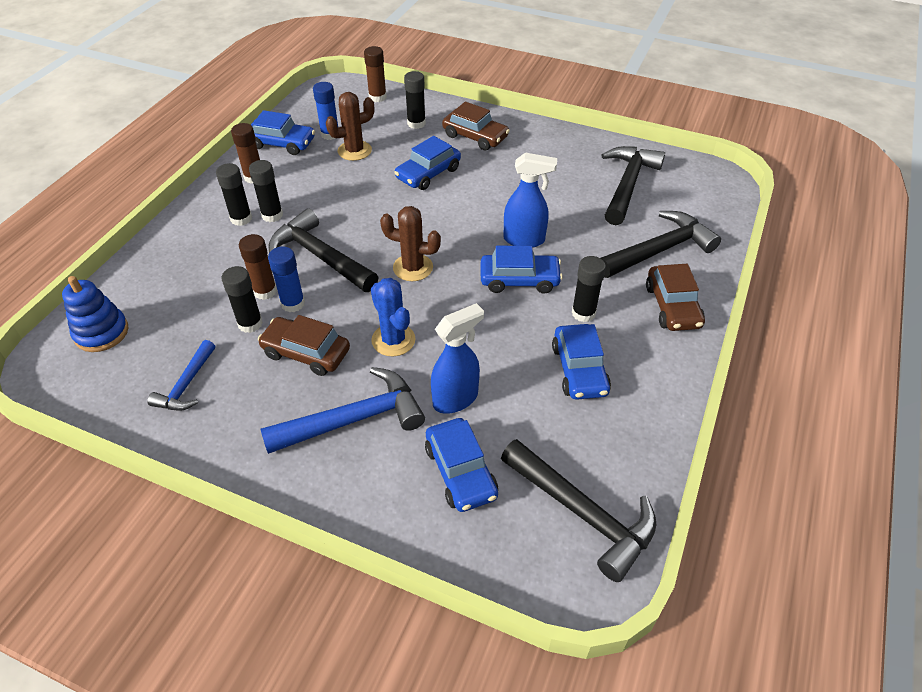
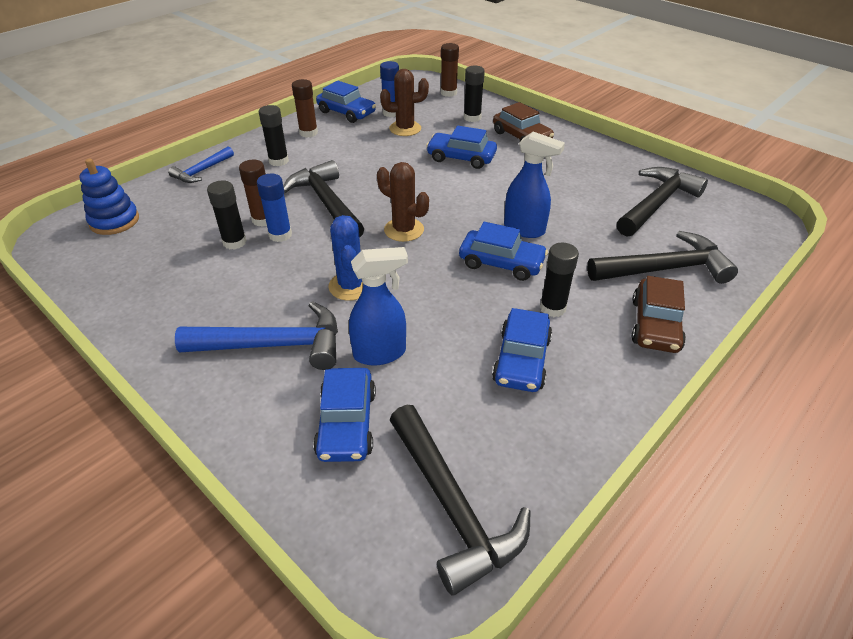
camera: 20 degrees right, 5 degrees down
(186, 384) = (152, 277): blue hammer -> blue hammer (202, 171)
(272, 215) = (305, 163): black glue stick -> none
(306, 353) = (267, 277): brown car -> none
(428, 173) = (461, 158): blue car -> blue car turned 45 degrees clockwise

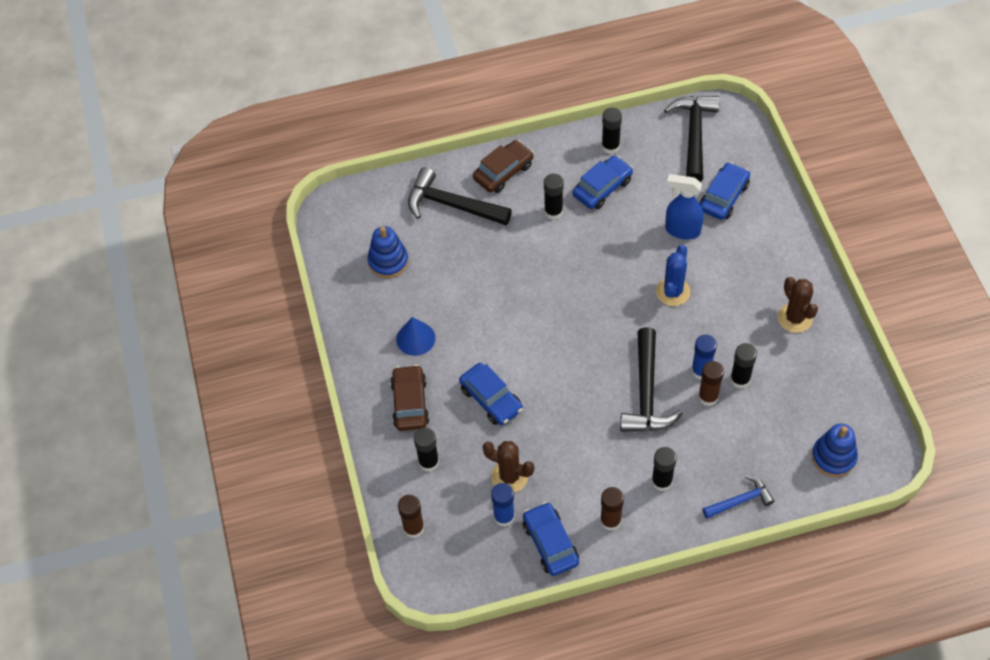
camera: 145 degrees left, 15 degrees up
(273, 345) = (745, 266): blue hammer -> none
(404, 230) = (602, 329): brown cactus -> brown cactus (795, 318)
(501, 263) = (555, 262): blue car -> none
(524, 230) = (512, 285): blue spray bottle -> none
(561, 422) = (610, 146): none -> black glue stick
(564, 168) = (415, 338): none -> blue cone
(656, 204) = (388, 261): black hammer -> blue stacking toy

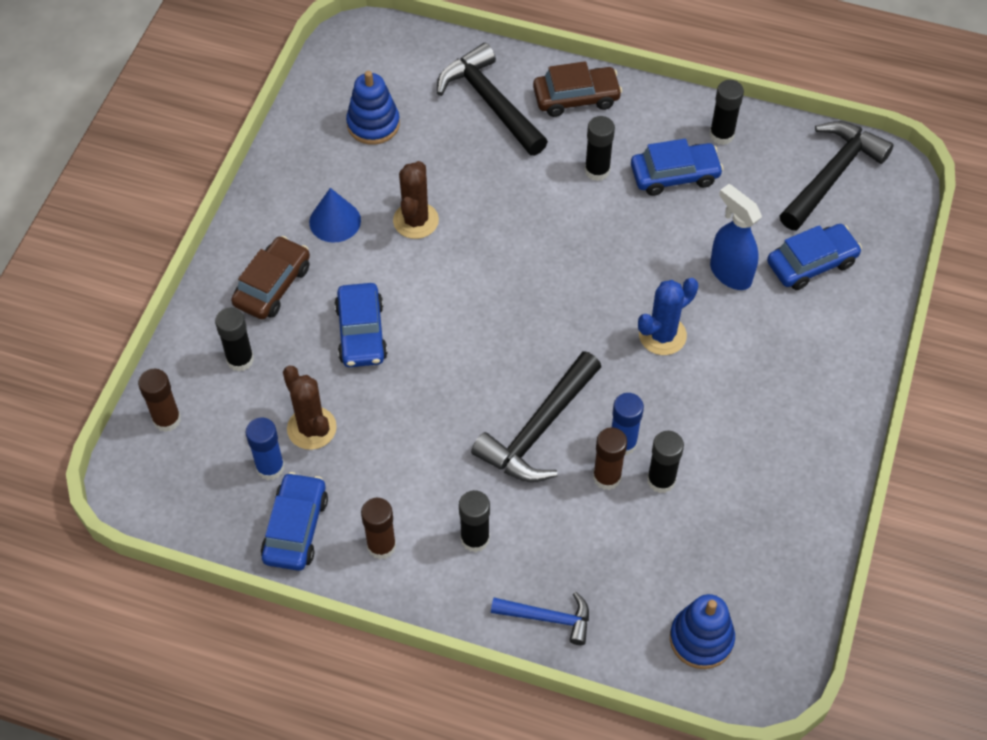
camera: 30 degrees right, 0 degrees up
(795, 318) = (785, 450): brown cactus -> brown cactus (416, 220)

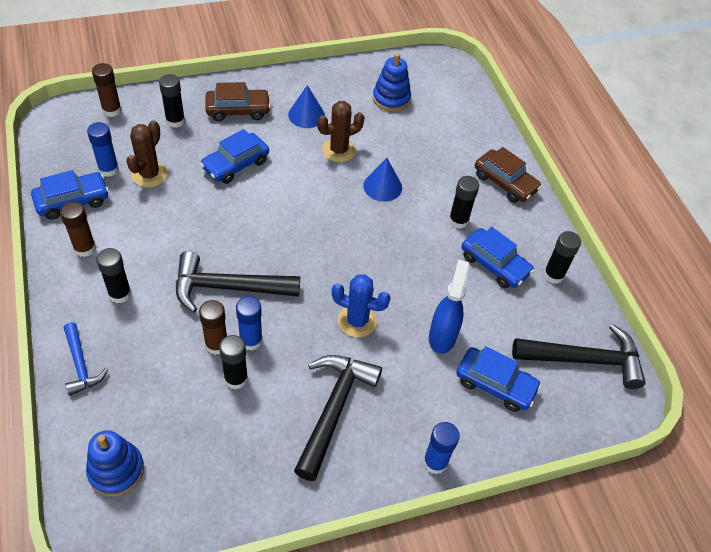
camera: 50 degrees right, 5 degrees down
(491, 103) = (459, 143): black hammer -> black hammer (334, 409)
(500, 210) = (382, 186): none -> blue cone
(861, 362) = (435, 462): none -> blue glue stick

